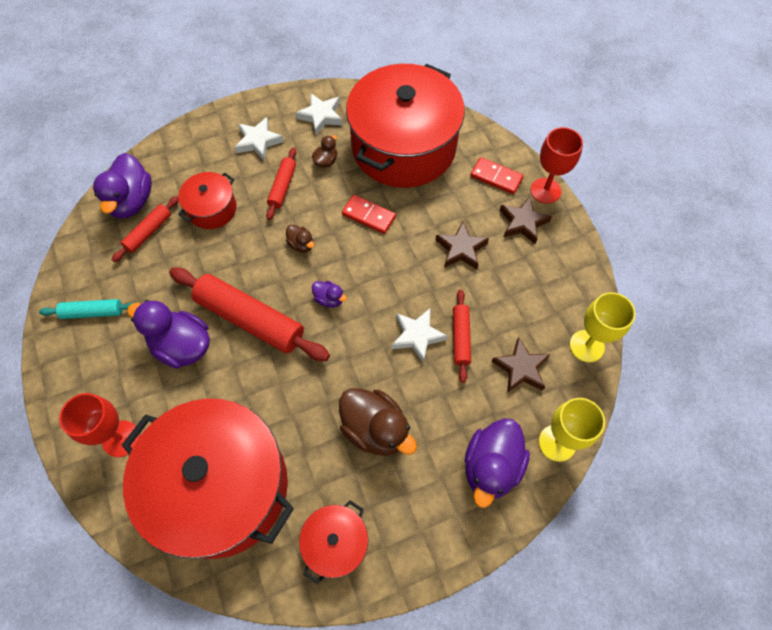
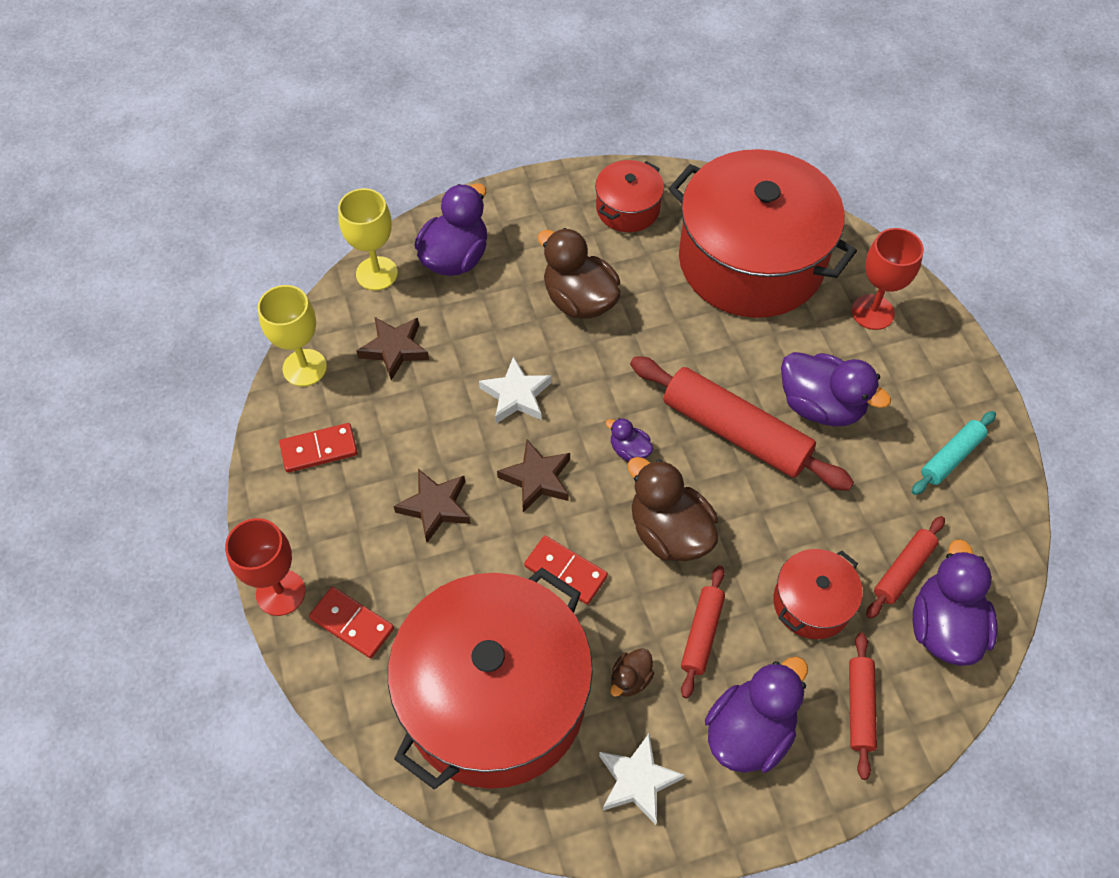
camera: 175 degrees left, 5 degrees down
(93, 312) = (951, 457): turquoise rolling pin -> turquoise rolling pin turned 45 degrees counterclockwise
(258, 141) = (749, 732): white star -> purple duck
(301, 244) = (669, 532): brown duck -> brown duck, size x2.07
(461, 338) = (461, 389): red rolling pin -> red rolling pin (859, 707)
(523, 222) = (333, 541): brown star -> brown star (537, 479)
(553, 282) = (319, 449): none -> red domino

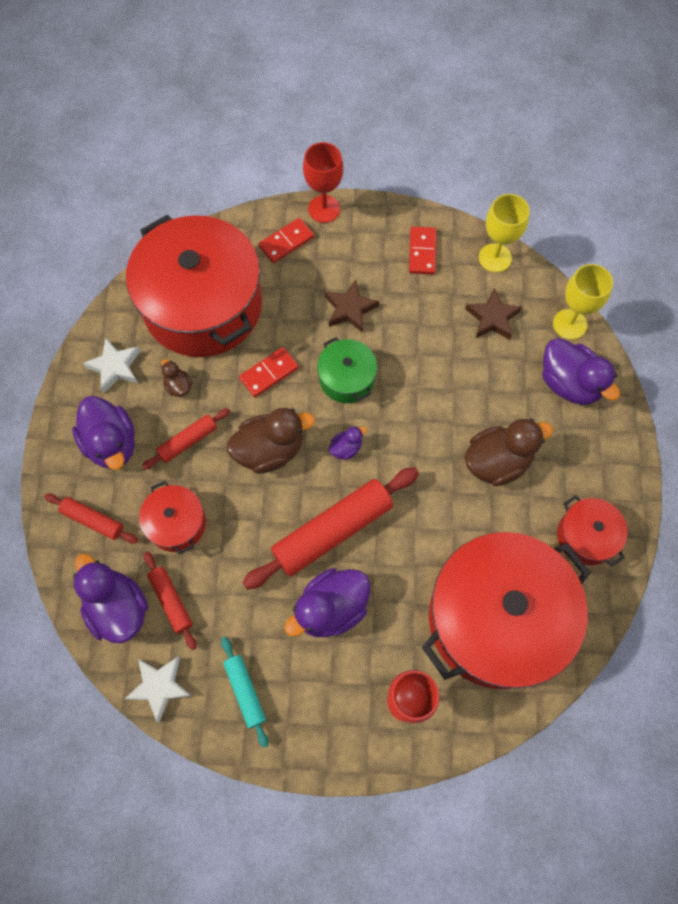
camera: 110 degrees right, 10 degrees up
(516, 395) = (422, 387): white star -> white star (159, 686)
(537, 479) = (346, 378): brown star -> green pot
(702, 634) = (188, 441): red rolling pin -> red rolling pin turned 75 degrees counterclockwise
(944, 627) = (118, 608): purple duck -> purple duck turned 150 degrees counterclockwise

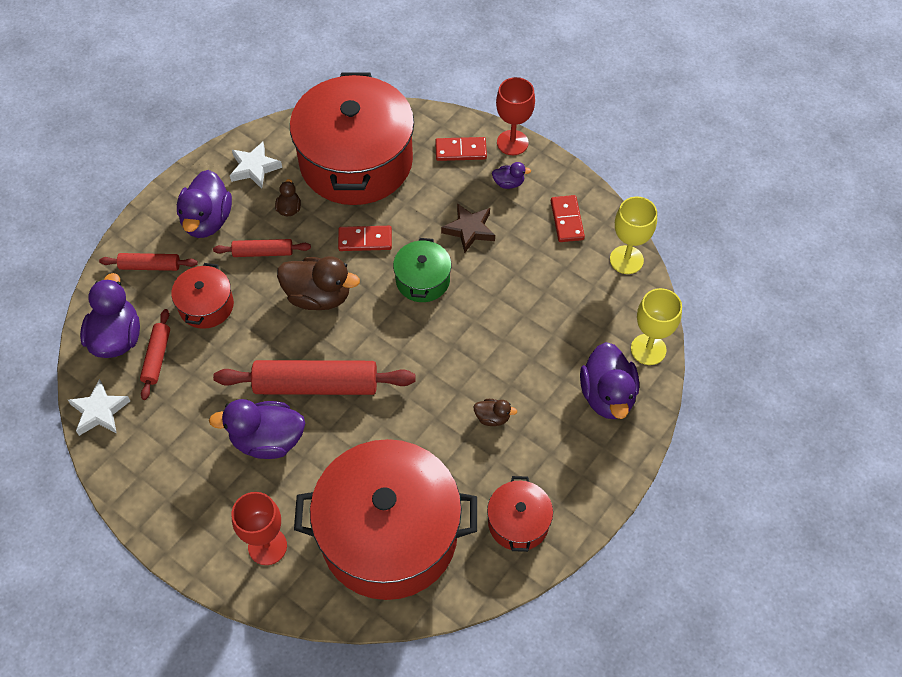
camera: 35 degrees right, 10 degrees down
(93, 520) = (150, 266): red rolling pin -> red rolling pin turned 60 degrees counterclockwise
(245, 691) = (155, 456): turquoise rolling pin -> none
(346, 448) = (378, 331): purple duck -> purple duck (508, 183)
(422, 252) = (567, 220): red domino -> red domino turned 45 degrees counterclockwise
(492, 318) = (583, 305): brown star -> none
(497, 462) = (492, 417): brown duck -> brown duck, size x0.48

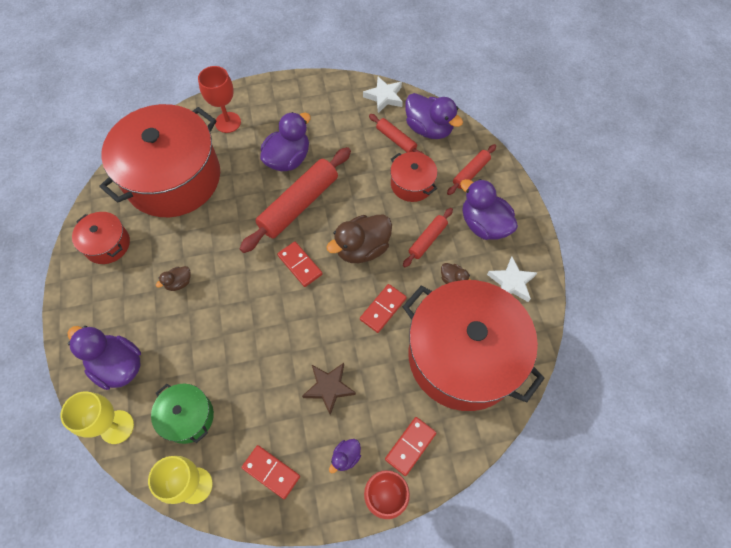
camera: 130 degrees right, 5 degrees up
(381, 333) = (300, 265): none -> red domino
(422, 280) = (316, 321): green pot -> green pot (188, 417)

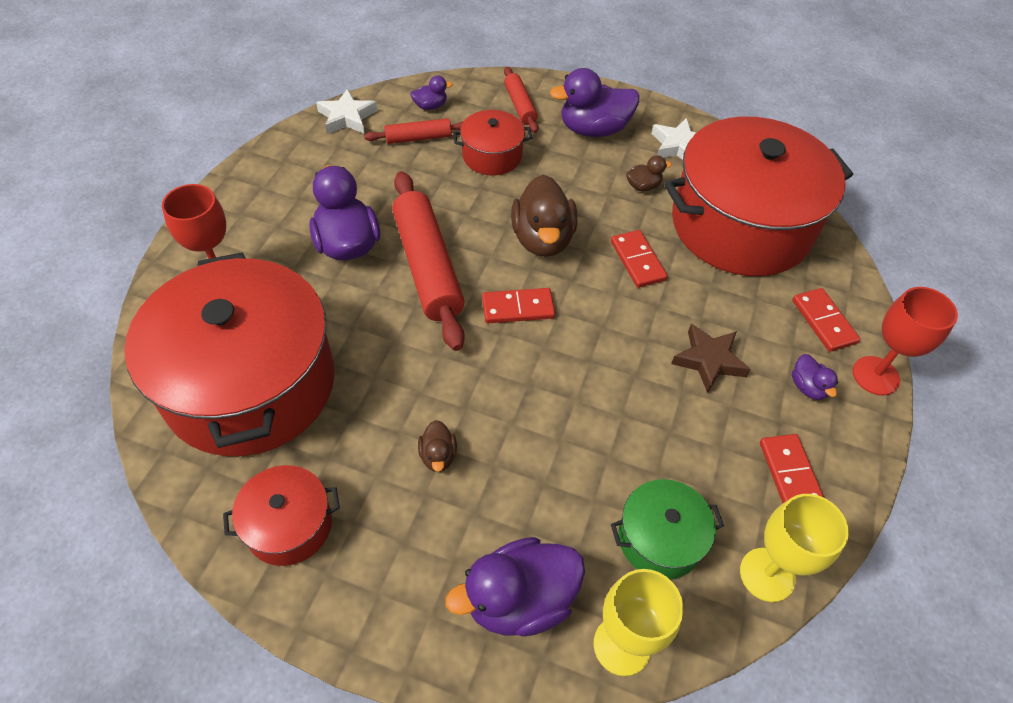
camera: 60 degrees left, 10 degrees down
(271, 472) = (790, 474): red domino -> red domino turned 75 degrees counterclockwise
(427, 240) = (576, 180): red rolling pin -> none
(429, 129) = (430, 106): purple duck -> purple duck, size x0.48

